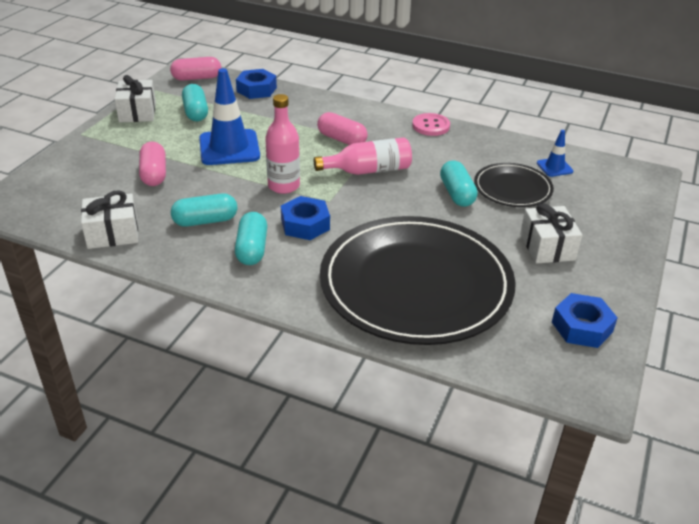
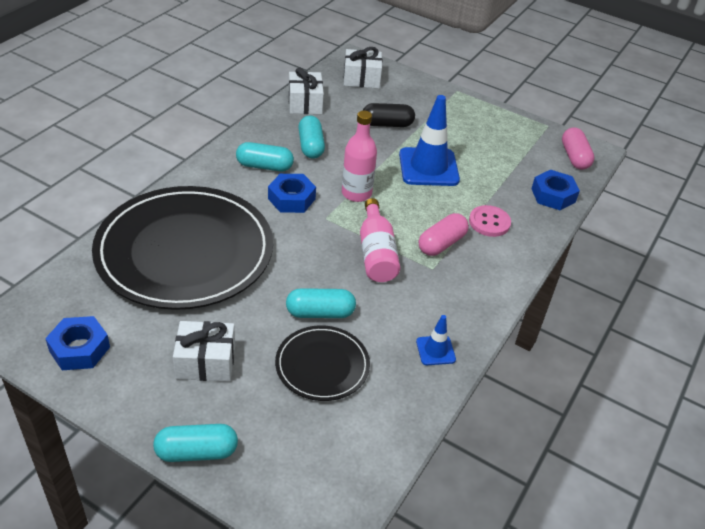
camera: 95 degrees right, 5 degrees up
(137, 112) = (497, 119): white gift -> white gift (361, 79)
(154, 174) = (387, 124): pink capsule -> black capsule
(195, 112) = (499, 152): turquoise capsule -> turquoise capsule (197, 452)
(431, 126) = (471, 324): pink button -> pink button (489, 222)
(554, 167) = (362, 423): blue traffic cone -> blue traffic cone (435, 350)

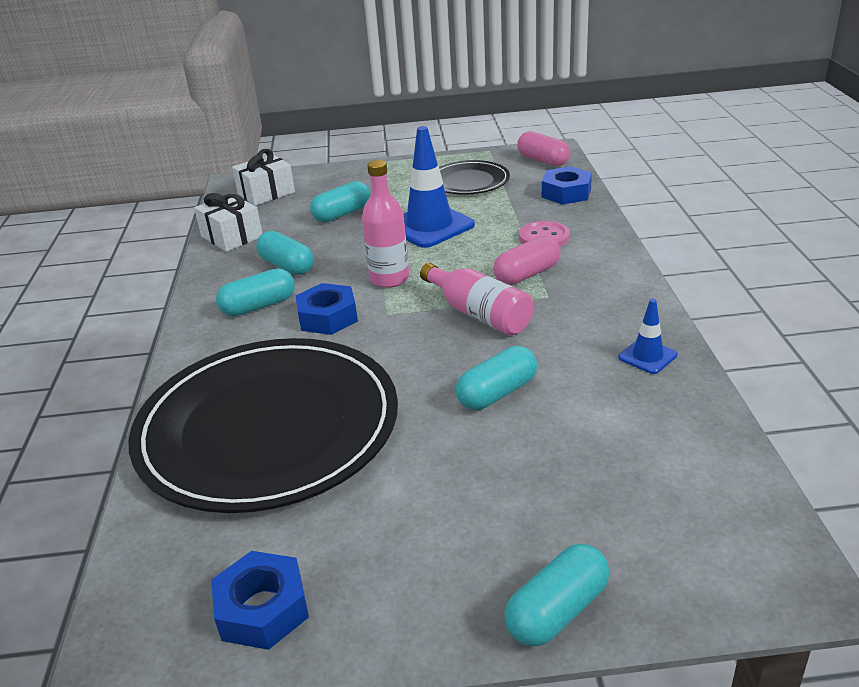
camera: 30 degrees left, 10 degrees down
(206, 362) = (440, 515): white gift -> none
(322, 365) = (566, 436): black plate -> black plate (469, 181)
(387, 124) = (342, 214): black capsule -> turquoise capsule
(441, 244) = (527, 274): pink capsule -> pink capsule turned 45 degrees clockwise

